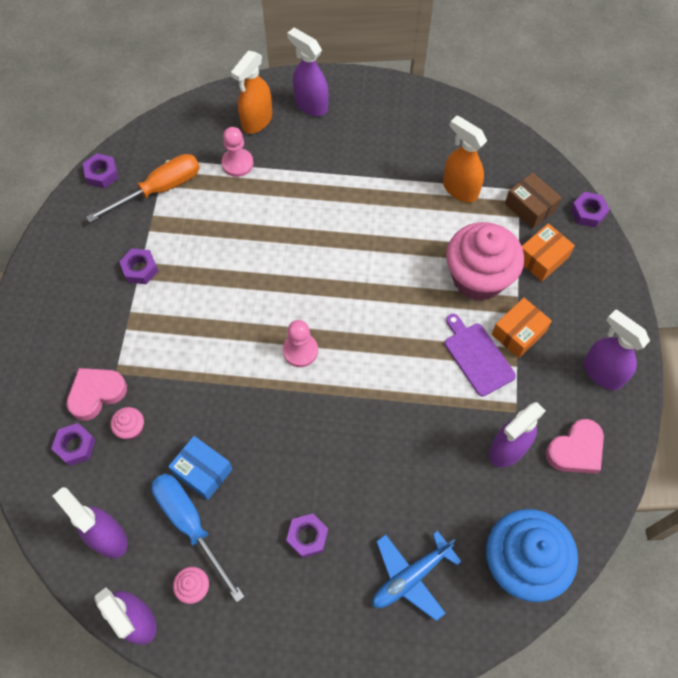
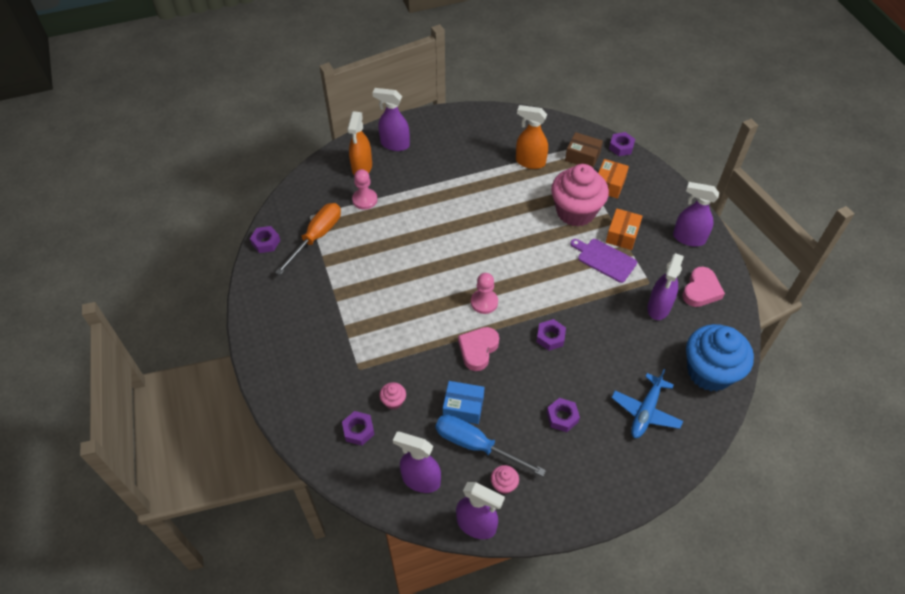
camera: 25 degrees left, 10 degrees down
(96, 394) = (353, 389): pink heart -> pink heart (478, 350)
(140, 269) = (334, 294): purple nut -> purple nut (550, 337)

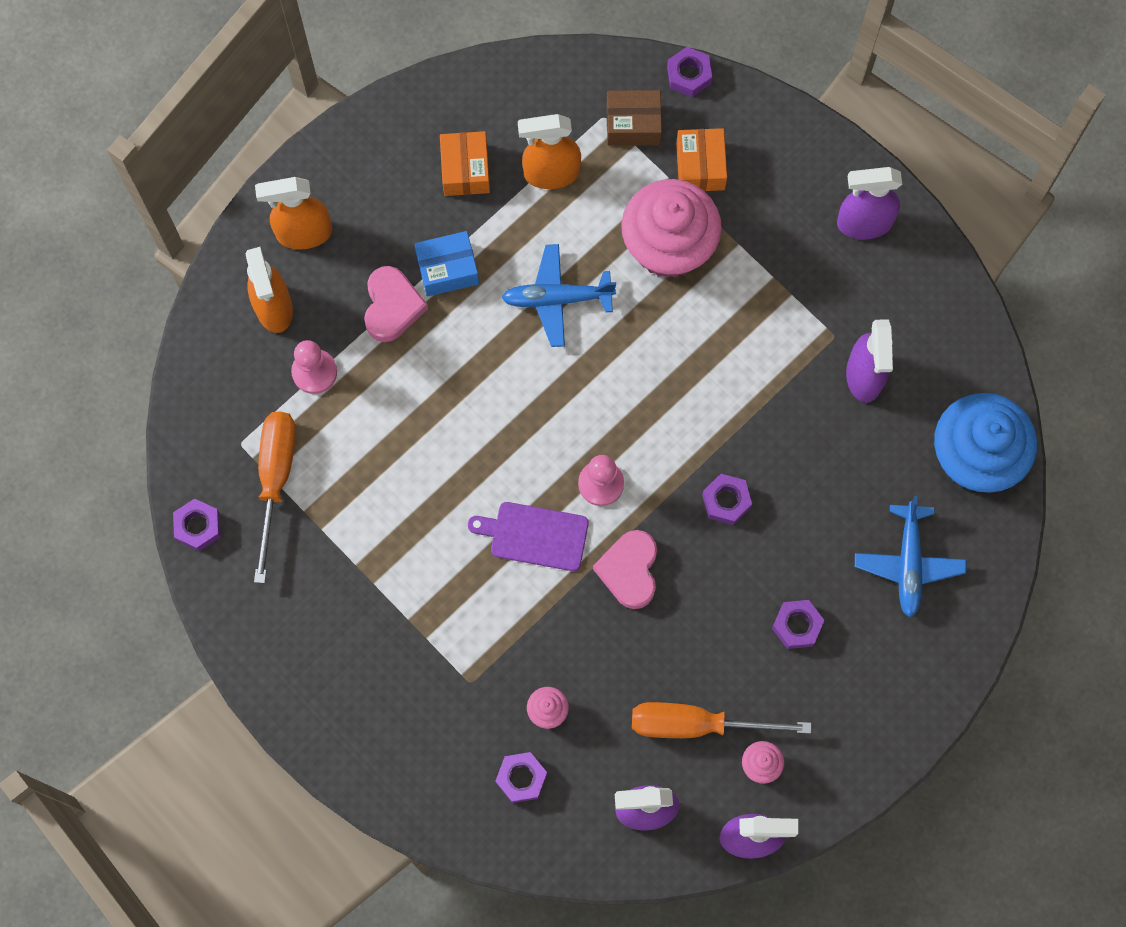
camera: 25 degrees left, 20 degrees up
(394, 144) = (303, 233): purple spray bottle -> orange spray bottle
(463, 407) = (651, 674): blue box -> blue box (447, 269)
(476, 445) = (697, 724): blue screwdriver -> orange screwdriver
(505, 213) = (557, 298): none -> blue plane
(604, 259) = (750, 322): purple cutting board -> purple cutting board (534, 536)
(622, 235) = (759, 261): orange box -> orange box (465, 170)
(701, 290) = (915, 316): pink heart -> pink heart (392, 306)

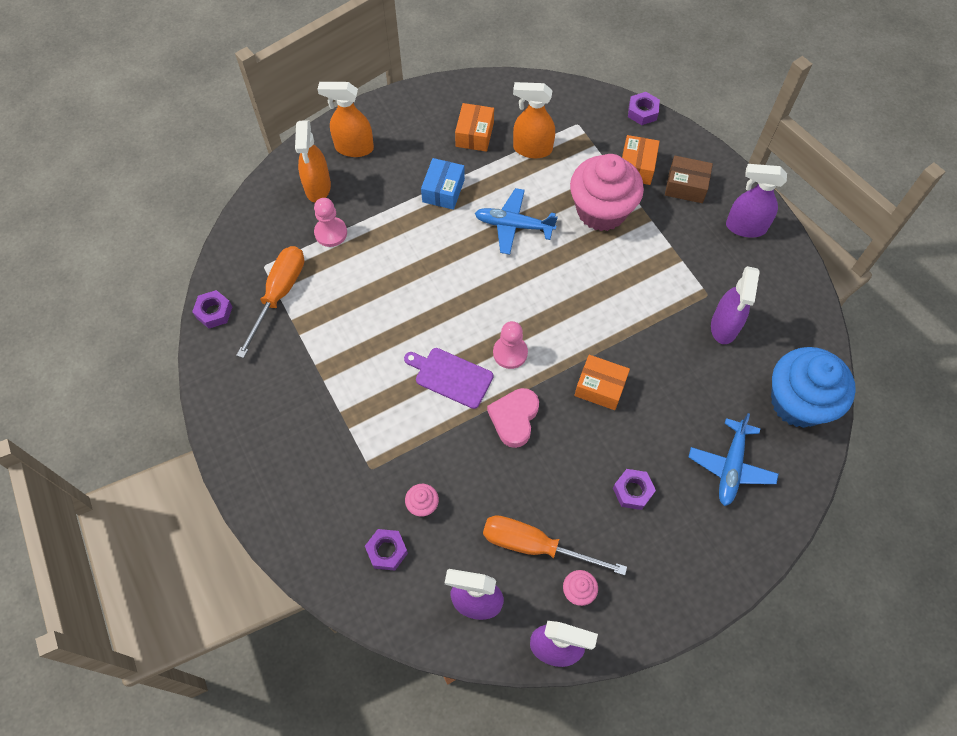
camera: 15 degrees right, 10 degrees down
(392, 306) = (398, 205): pink heart -> none
(447, 269) = (443, 190): blue box -> blue box turned 75 degrees counterclockwise
(633, 124) = (596, 132): brown box -> brown box (686, 186)
(726, 501) = (600, 387): purple nut -> orange box

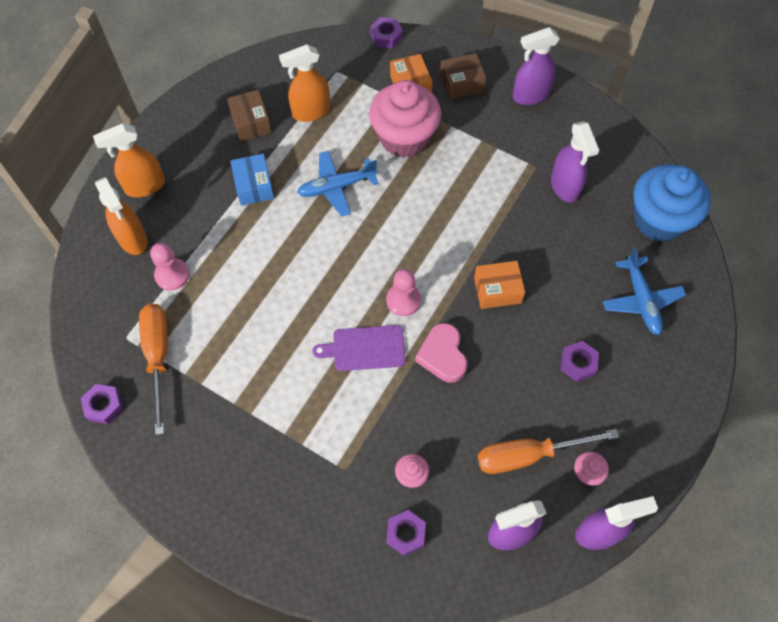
camera: 30 degrees left, 0 degrees up
(474, 134) = (251, 122): orange box -> brown box

